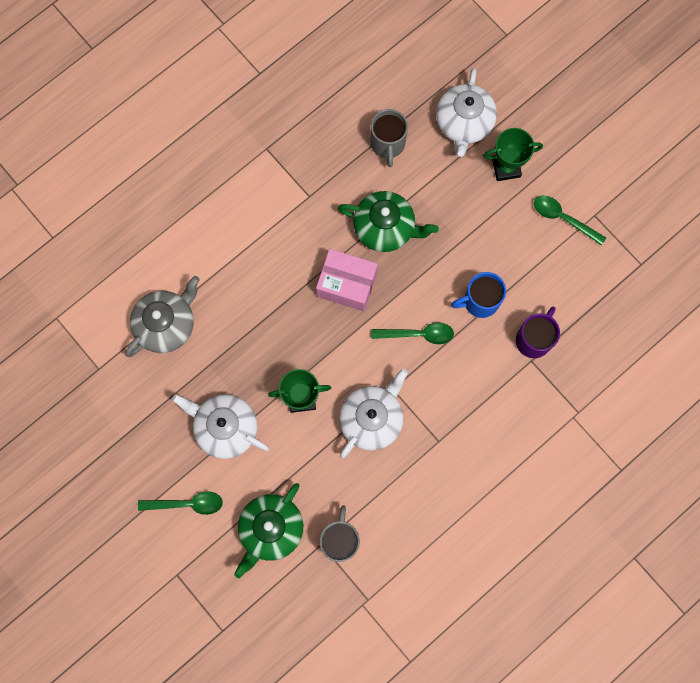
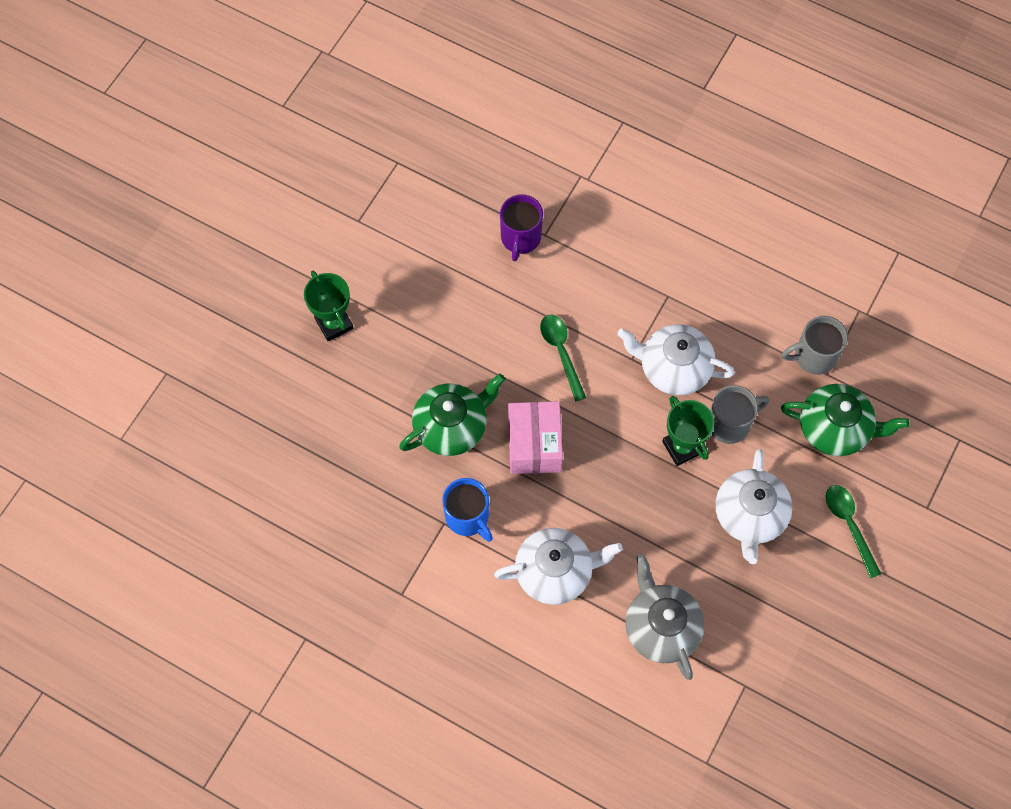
camera: 110 degrees left, 10 degrees down
(166, 324) = (661, 627): grey teapot -> grey teapot turned 45 degrees clockwise
(385, 228) = (452, 426): green teapot -> green teapot turned 60 degrees clockwise
(388, 144) = (349, 458): grey mug -> grey mug (730, 424)
(464, 123) = (294, 384): white teapot -> white teapot (555, 572)
(480, 301) = (499, 303): blue mug -> blue mug (468, 517)
(534, 339) = (520, 238): purple mug -> purple mug turned 90 degrees counterclockwise
(563, 218) = (373, 249): green spoon -> none

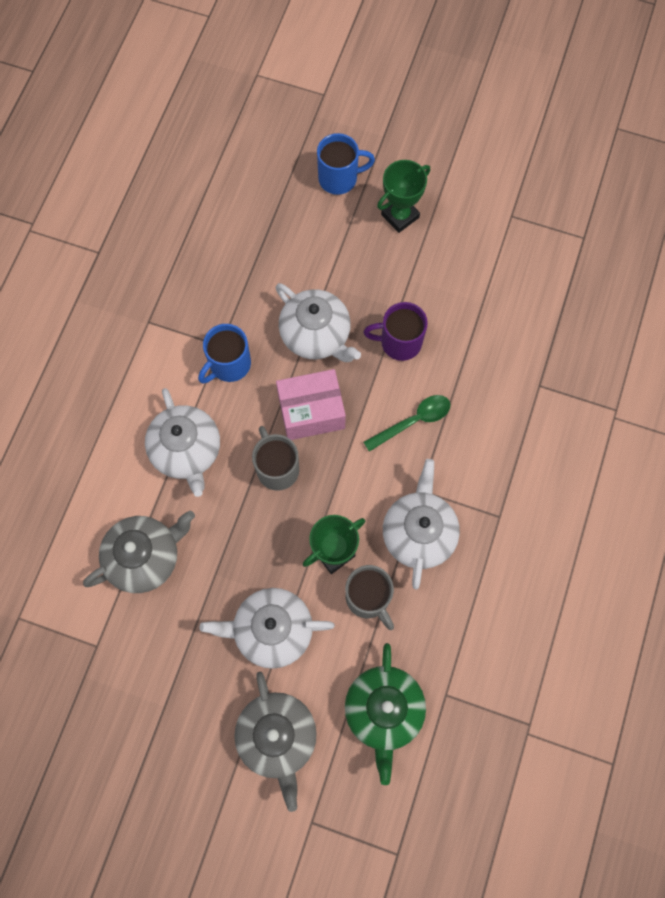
camera: 80 degrees right, 5 degrees up
(275, 374) = (339, 178): none -> blue mug
(452, 426) = (316, 335): green teapot -> white teapot
(520, 238) = (529, 363): purple mug -> purple mug (399, 342)
(813, 356) = (462, 678): grey mug -> grey mug (277, 468)
(849, 525) = (277, 737): green spoon -> grey teapot

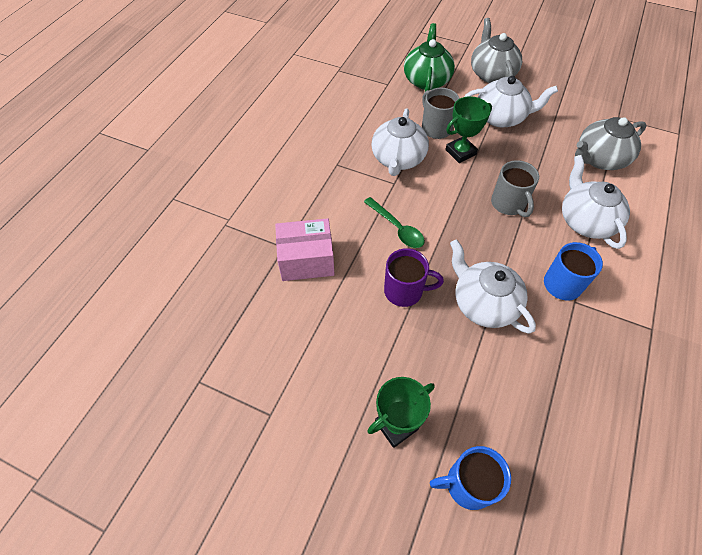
camera: 175 degrees left, 15 degrees down
(311, 412) = (484, 241): pink box -> pink box (306, 260)
(413, 421) = (397, 228): green spoon -> green spoon turned 105 degrees counterclockwise

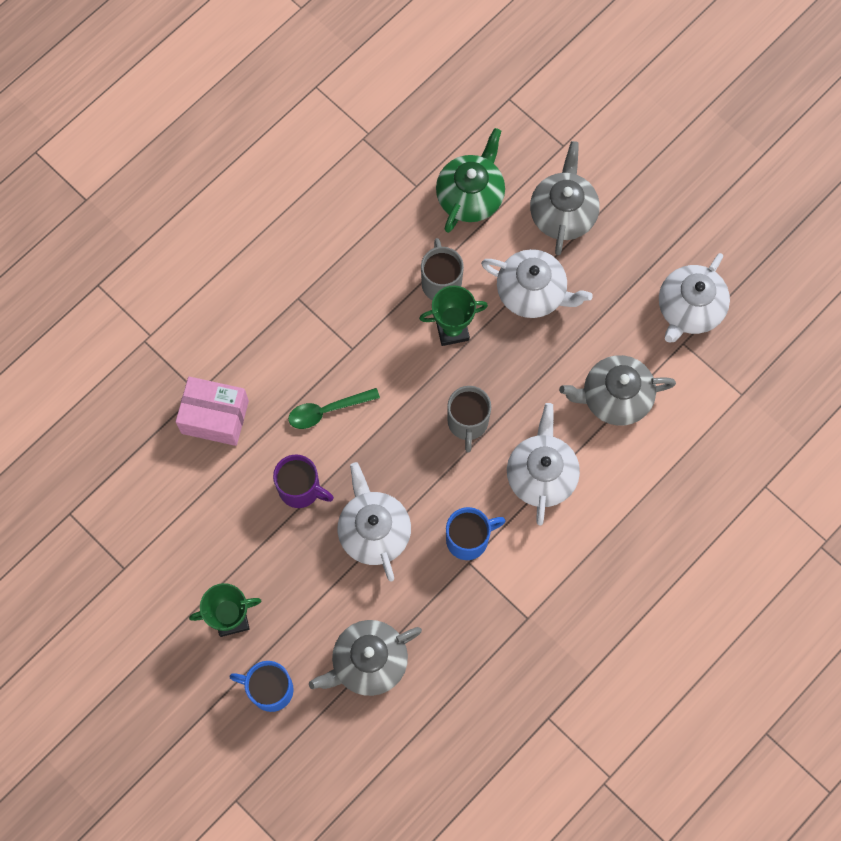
camera: 20 degrees right, 15 degrees up
(397, 228) = (327, 410): green spoon -> green spoon turned 90 degrees clockwise
(398, 159) = (373, 315): white teapot -> white teapot (689, 309)
(545, 419) = (368, 662): none -> grey teapot

